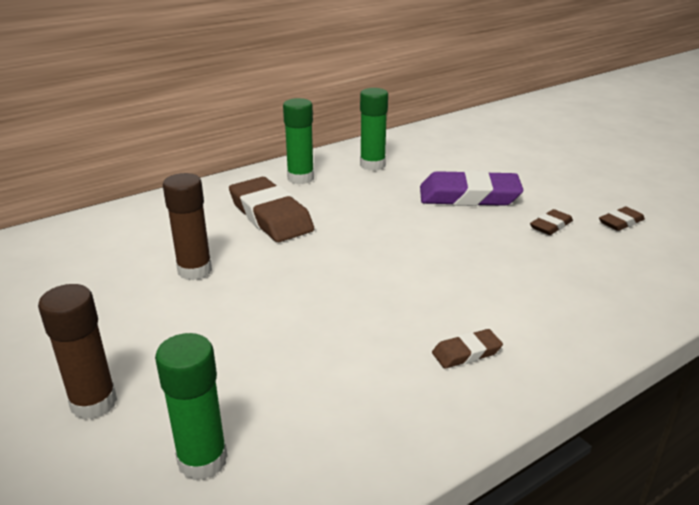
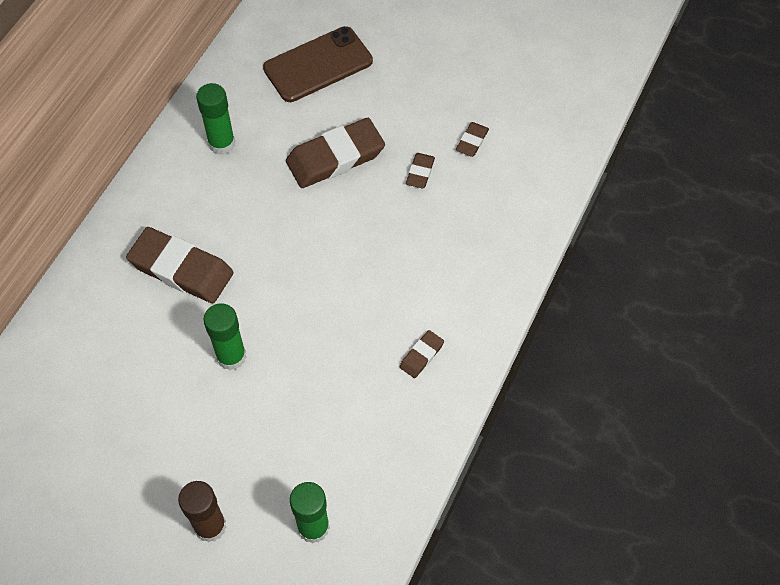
camera: 30 degrees left, 30 degrees up
(194, 270) = (172, 370): brown glue stick -> none
(300, 178) = (168, 198): green glue stick -> green glue stick (231, 356)
(469, 196) = (335, 157): purple eraser -> brown eraser
(490, 150) = (318, 65): none -> brown phone

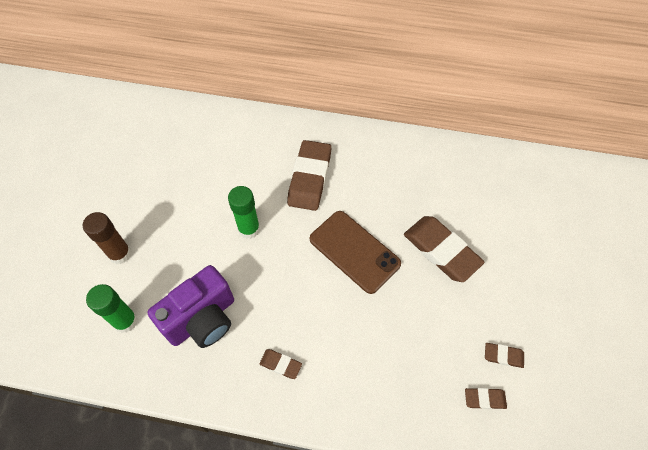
camera: 75 degrees right, 0 degrees up
(222, 143) = (422, 171): green glue stick -> none
(318, 65) = (523, 214): brown phone -> brown phone (354, 251)
(339, 433) = (202, 319): none -> purple camera
(420, 172) = (453, 319): brown eraser -> brown eraser (484, 399)

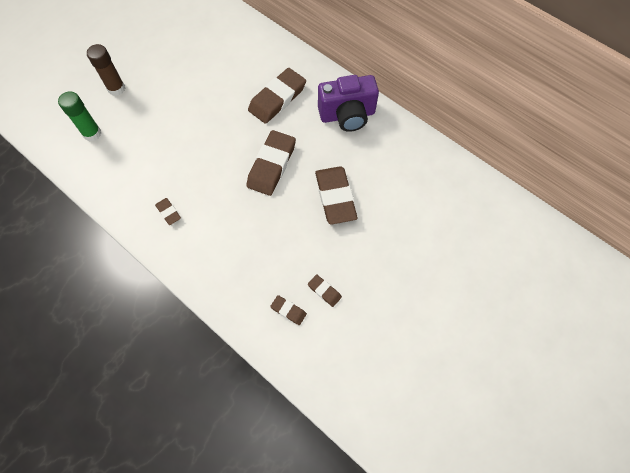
camera: 30 degrees right, 5 degrees up
(202, 319) = (139, 157): purple camera -> purple camera (347, 115)
(249, 229) = (210, 113): green glue stick -> none
(354, 251) = (271, 165): brown phone -> brown eraser

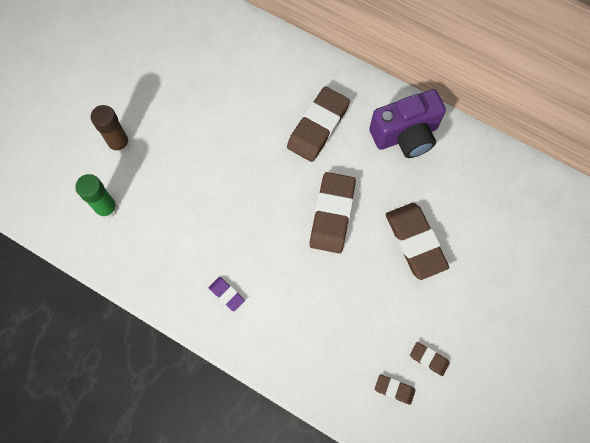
camera: 10 degrees left, 5 degrees up
(168, 212) = (226, 294): brown eraser -> purple eraser

